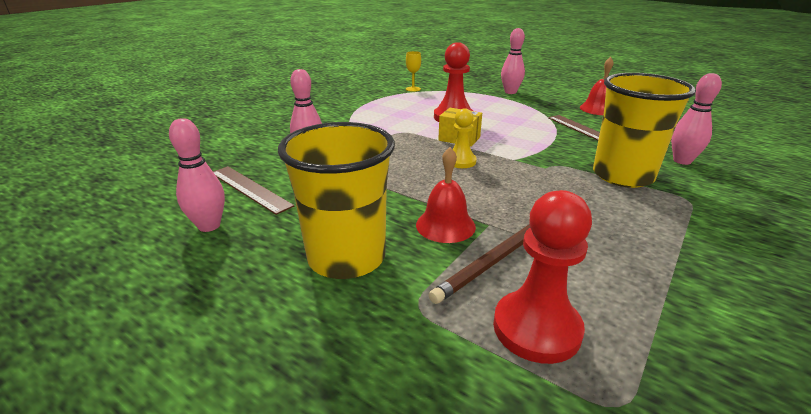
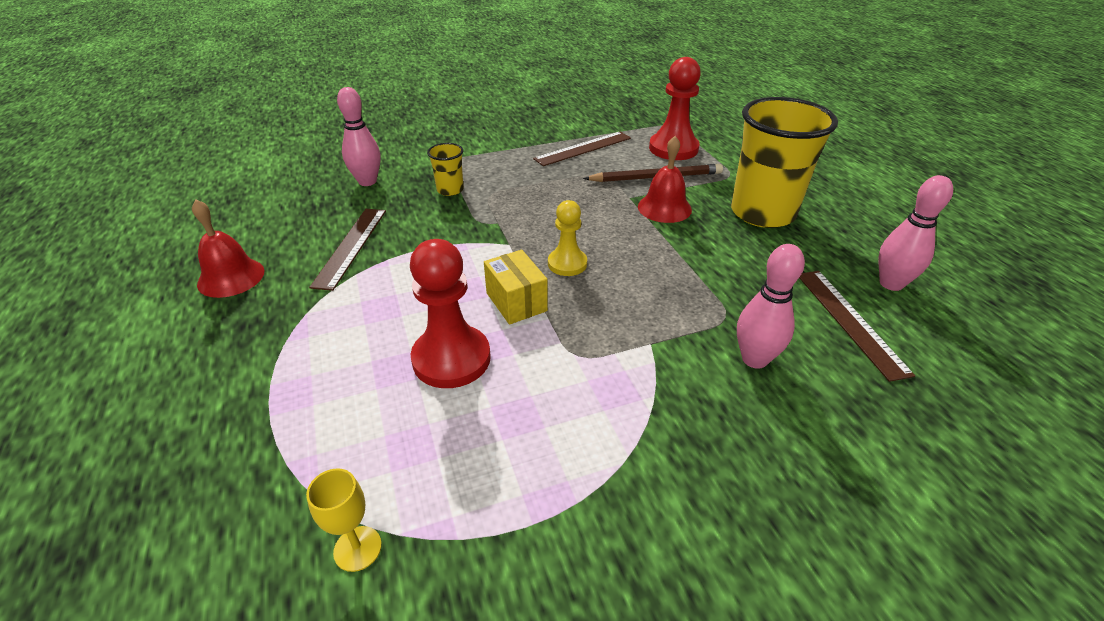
camera: 145 degrees left, 10 degrees up
(510, 92) = (218, 398): pink bowling pin -> none
(622, 176) = (450, 190): yellow cup -> yellow cup, size x0.44
(628, 270) = (583, 148): none -> brown ruler

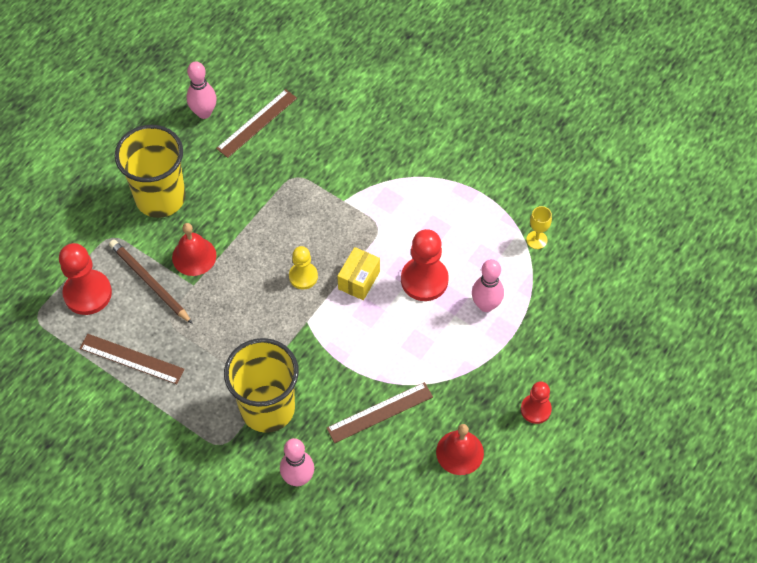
camera: 125 degrees left, 20 degrees up
(163, 364) = (535, 409): none -> red pawn
(450, 190) = (267, 408): yellow cup -> yellow cup, size x2.26
(754, 359) = (321, 153): pink bowling pin -> pink bowling pin (486, 305)

